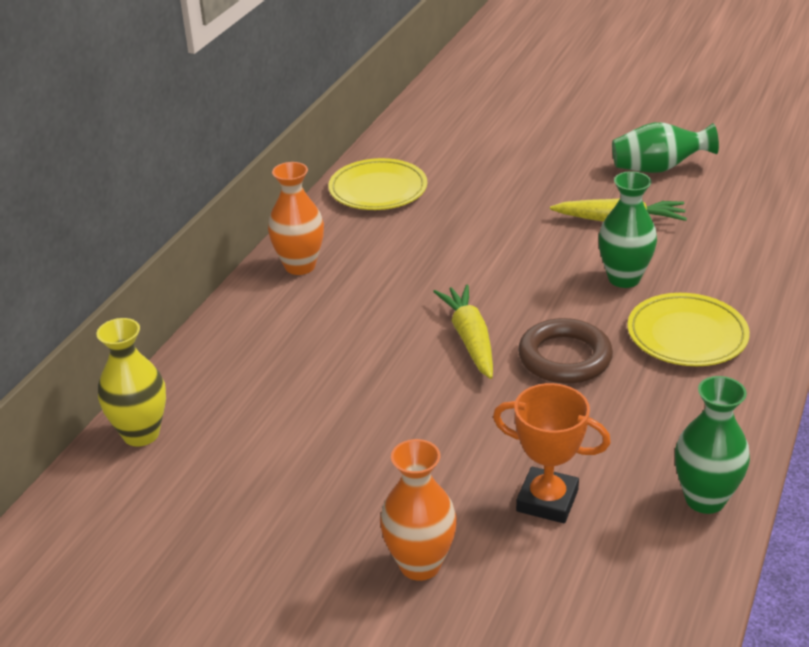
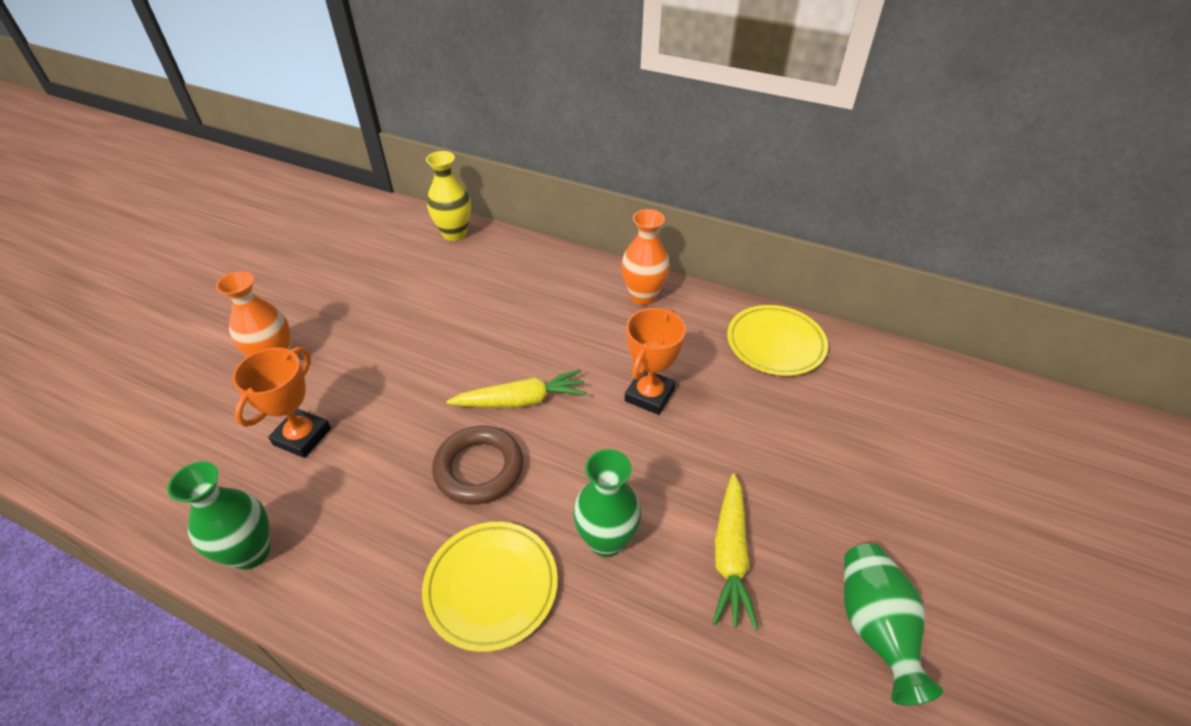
camera: 90 degrees right, 10 degrees up
(453, 260) = (649, 395): none -> orange trophy

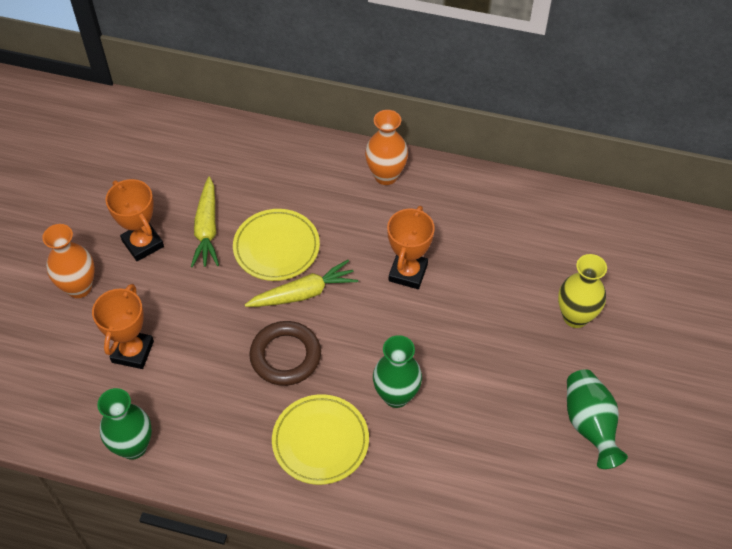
camera: 10 degrees left, 10 degrees up
(362, 327) = (143, 244): none -> orange trophy
(454, 234) = (193, 129): yellow vase -> yellow vase (575, 317)
(730, 555) = (487, 392): yellow carrot -> yellow carrot (207, 229)
(775, 344) = (506, 209): yellow plate -> yellow plate (276, 247)

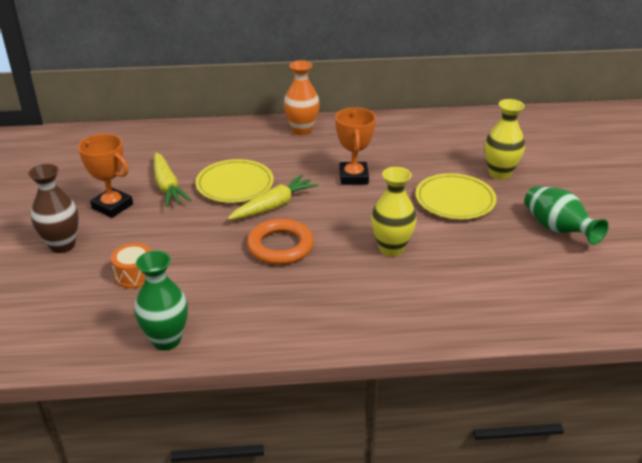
camera: 20 degrees left, 20 degrees down
(79, 287) = (62, 245): orange vase -> brown vase
(133, 352) = (135, 275): orange trophy -> orange drum
(285, 356) = (280, 246): brown ring -> orange ring
(320, 441) = (344, 292): yellow plate -> yellow plate (455, 200)
(396, 396) = (391, 248): green vase -> yellow vase

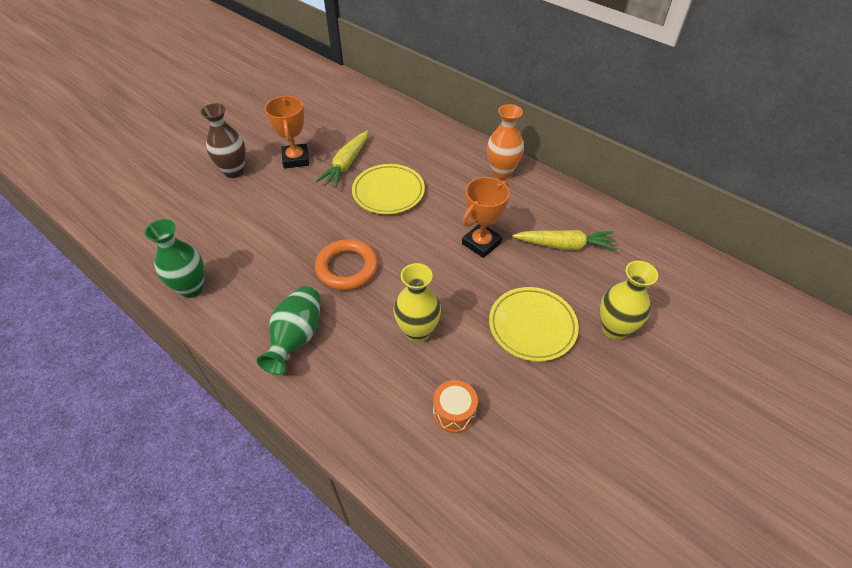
camera: 45 degrees right, 15 degrees up
(135, 275) = (239, 224): orange drum -> orange drum (454, 412)
(274, 206) = (389, 229): yellow carrot -> yellow carrot (564, 245)
(557, 229) = (584, 429): green vase -> green vase (296, 338)

